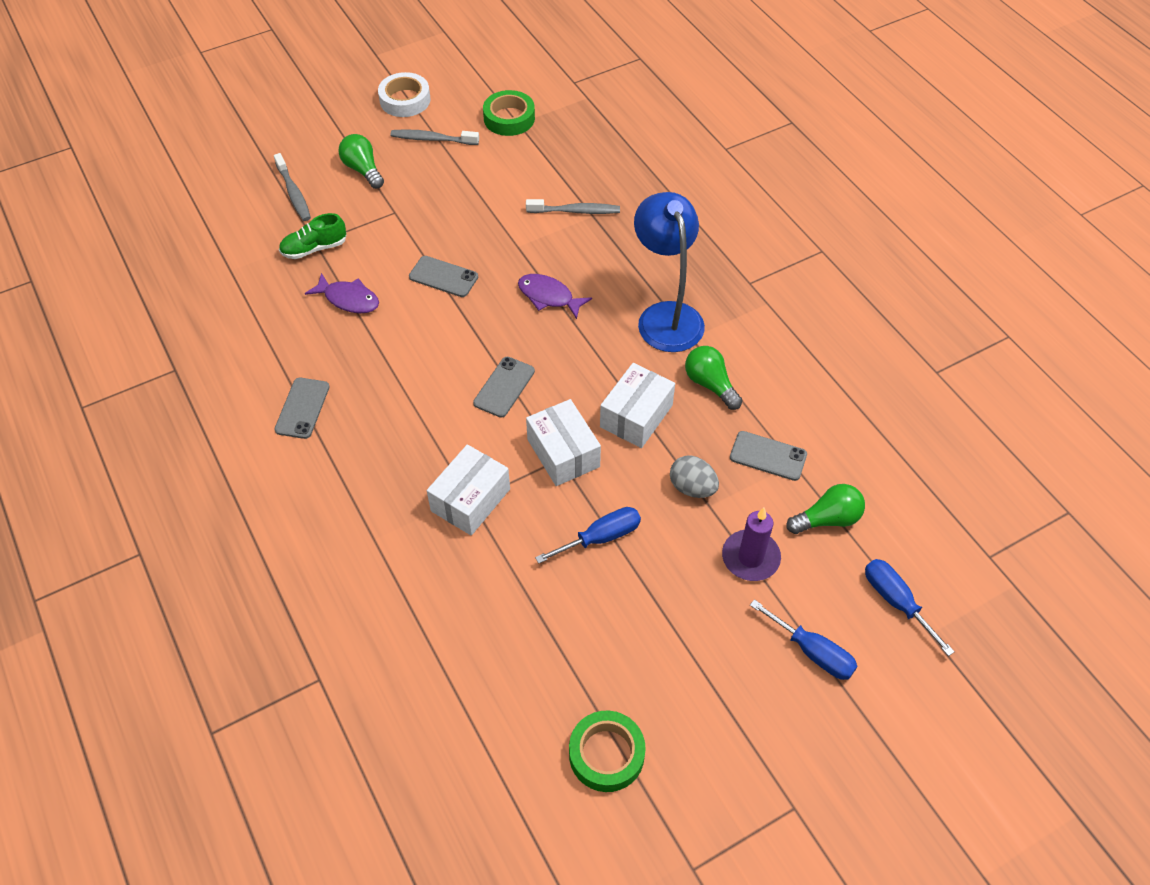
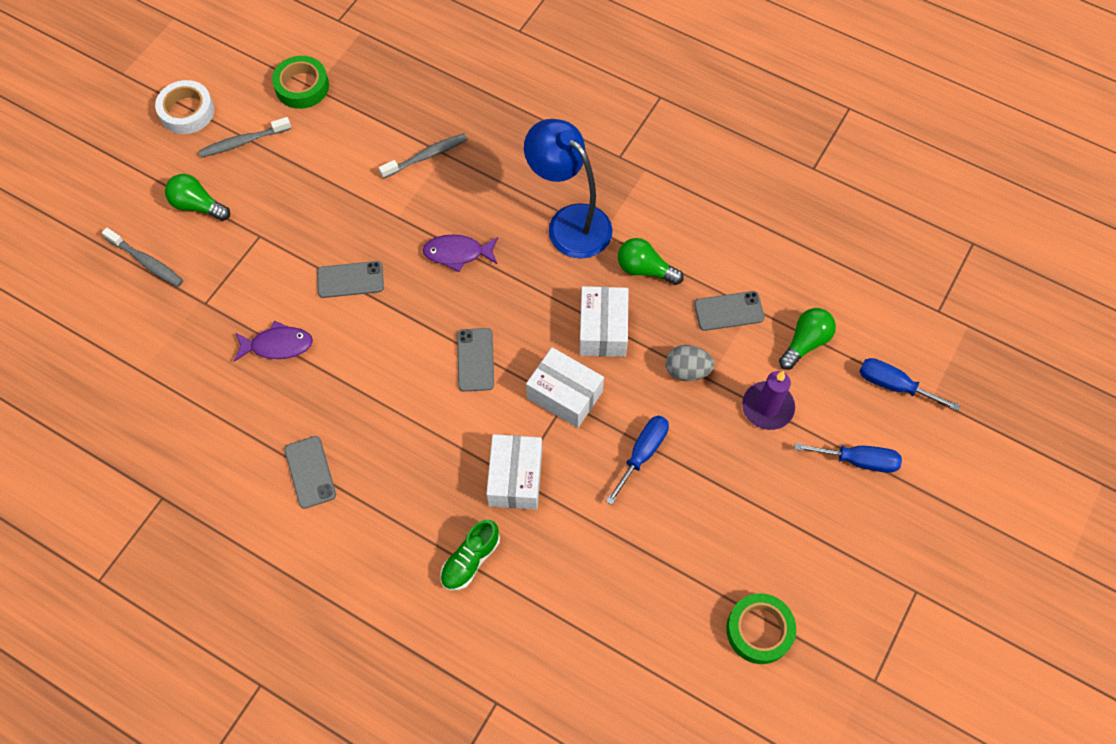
camera: 30 degrees left, 10 degrees up
(314, 248) = (208, 310): green shoe -> green shoe (470, 560)

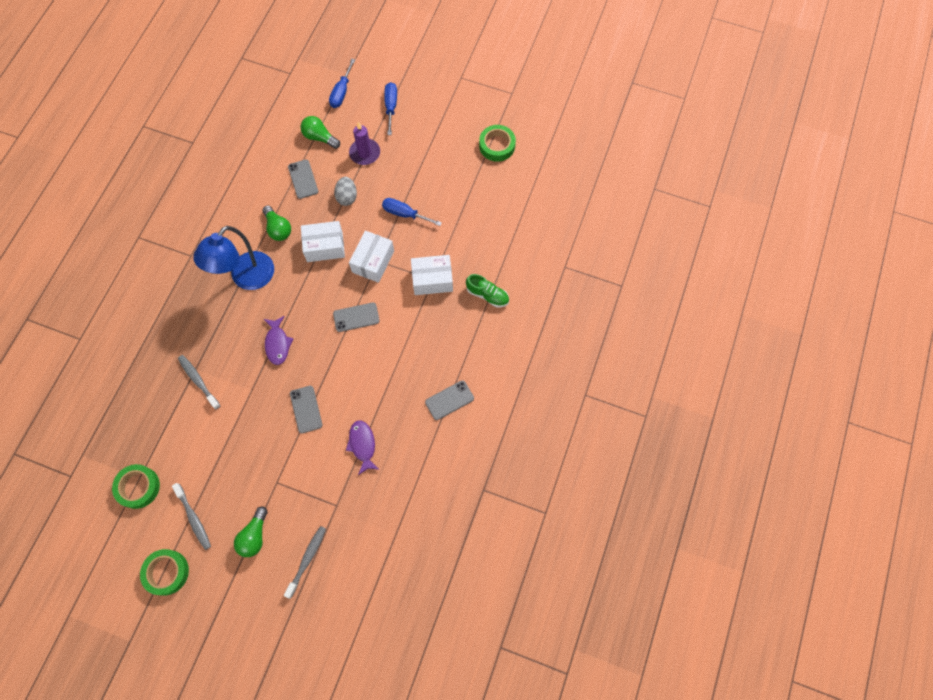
camera: 100 degrees left, 5 degrees up
(187, 111) = (166, 572): white tape -> green tape
(645, 269) = (278, 229): green light bulb -> green light bulb turned 45 degrees counterclockwise

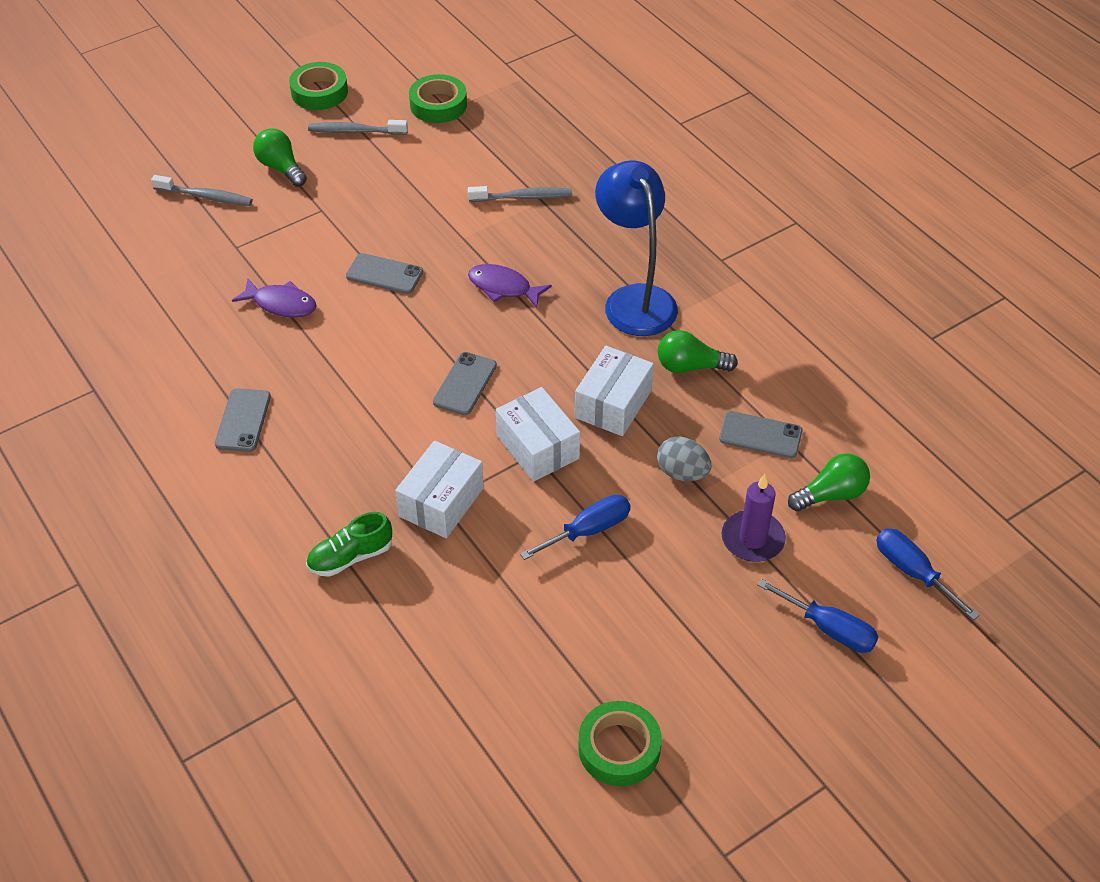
camera: 125 degrees right, 20 degrees down
(307, 560) = (206, 197): grey toothbrush -> grey toothbrush turned 45 degrees counterclockwise

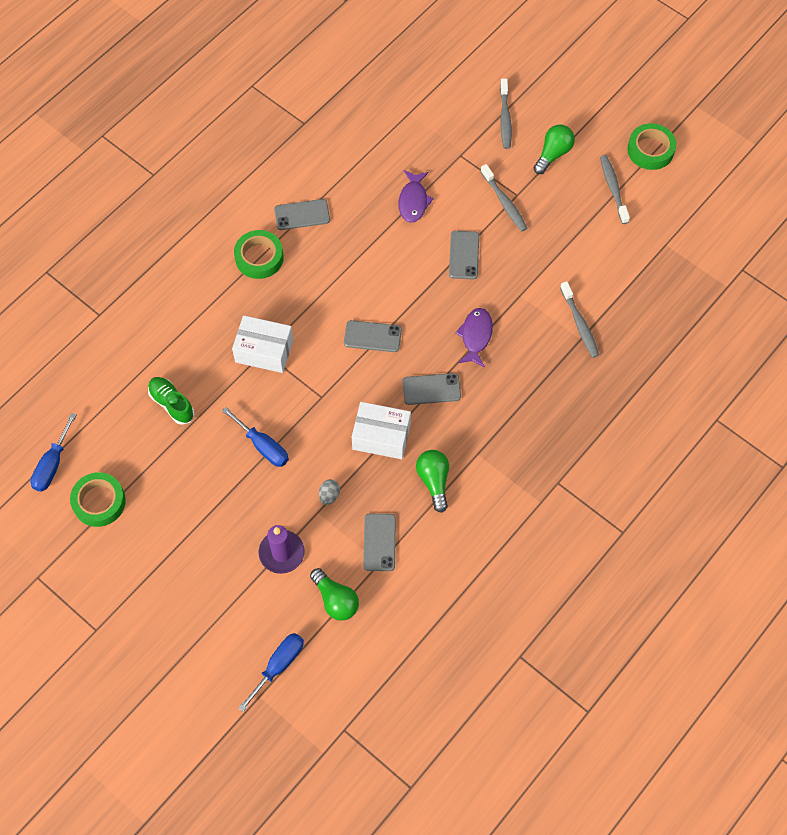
camera: 75 degrees right, 15 degrees up
(327, 223) = (504, 202): none -> grey toothbrush
(350, 557) = (207, 311): green shoe -> green shoe (171, 404)
(438, 105) = (668, 235): green tape -> green tape (259, 257)
(538, 447) = (327, 397): white box -> none
(562, 343) = (431, 389): none -> grey phone
(634, 299) = (492, 428): blue lamp -> none
(682, 473) = (329, 495): grey egg -> grey egg, size x0.65
(829, 629) = (217, 615): blue screwdriver -> blue screwdriver (52, 464)

